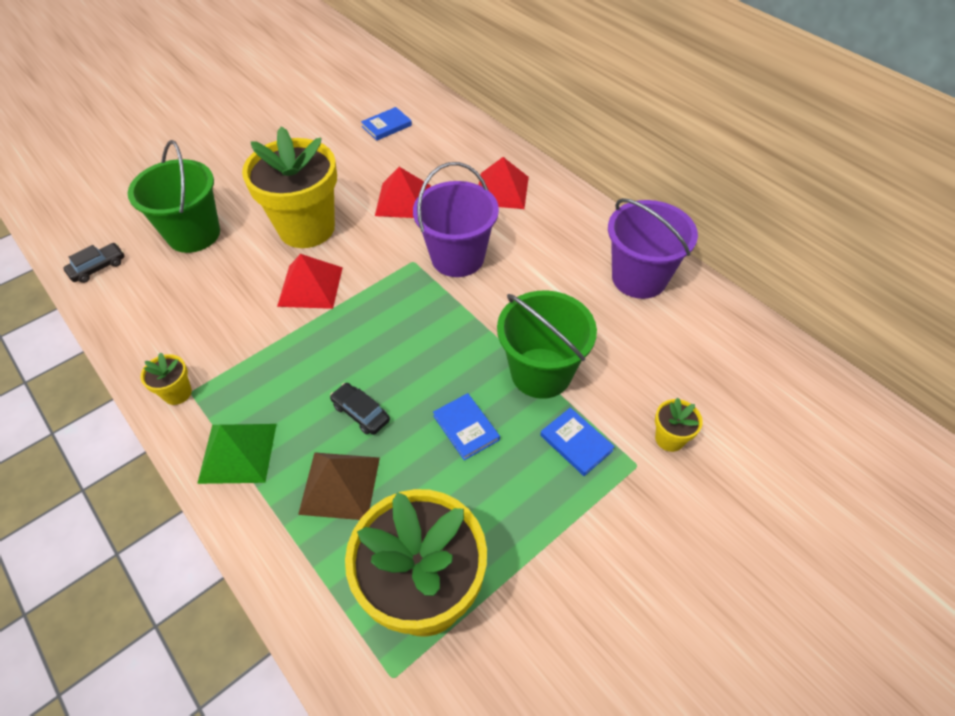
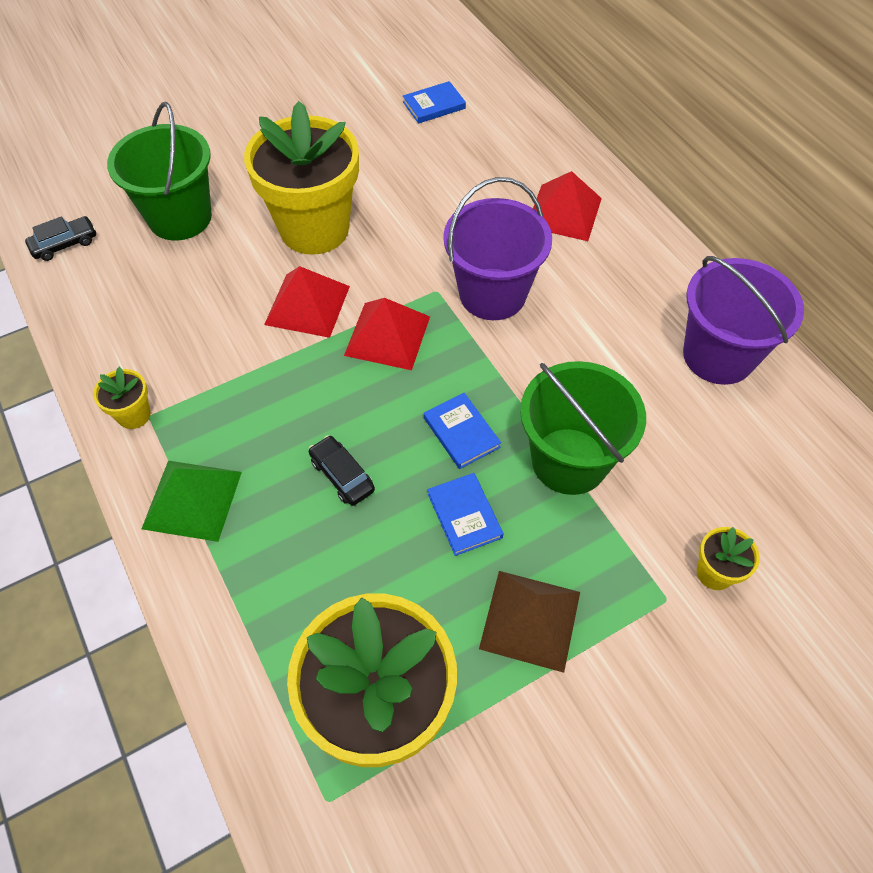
camera: 10 degrees right, 5 degrees up
(340, 485) = (303, 560): brown pyramid -> brown pyramid (530, 619)
(403, 200) = (437, 208): red pyramid -> red pyramid (387, 335)
(576, 443) = (596, 558): blue book -> blue book (461, 432)

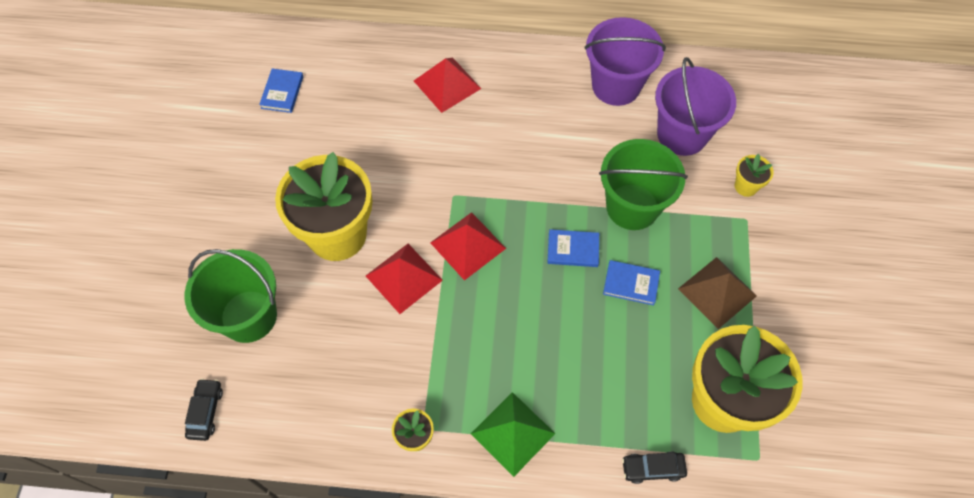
camera: 55 degrees left, 5 degrees up
(342, 475) = (556, 334): black car -> black car (652, 468)
(492, 294) = (481, 166): purple bucket -> purple bucket (682, 134)

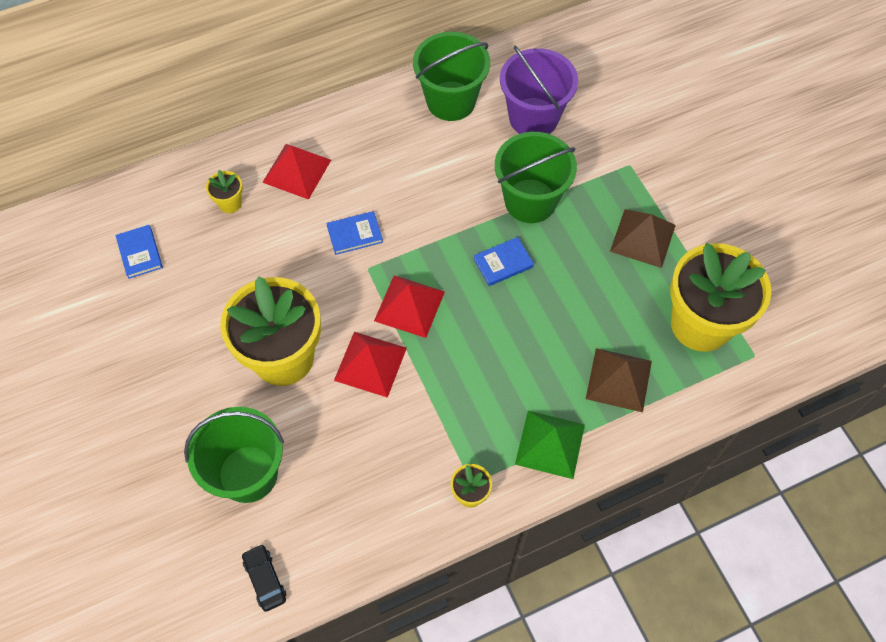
camera: 30 degrees left, 0 degrees up
(612, 410) = (618, 379): none -> brown pyramid
(616, 85) = (451, 101): purple bucket -> green bucket
(631, 284) = (569, 267): blue book -> blue book (355, 234)
(652, 468) = (679, 409): black car -> none
(746, 186) = (612, 137): yellow flower pot -> yellow flower pot (230, 203)

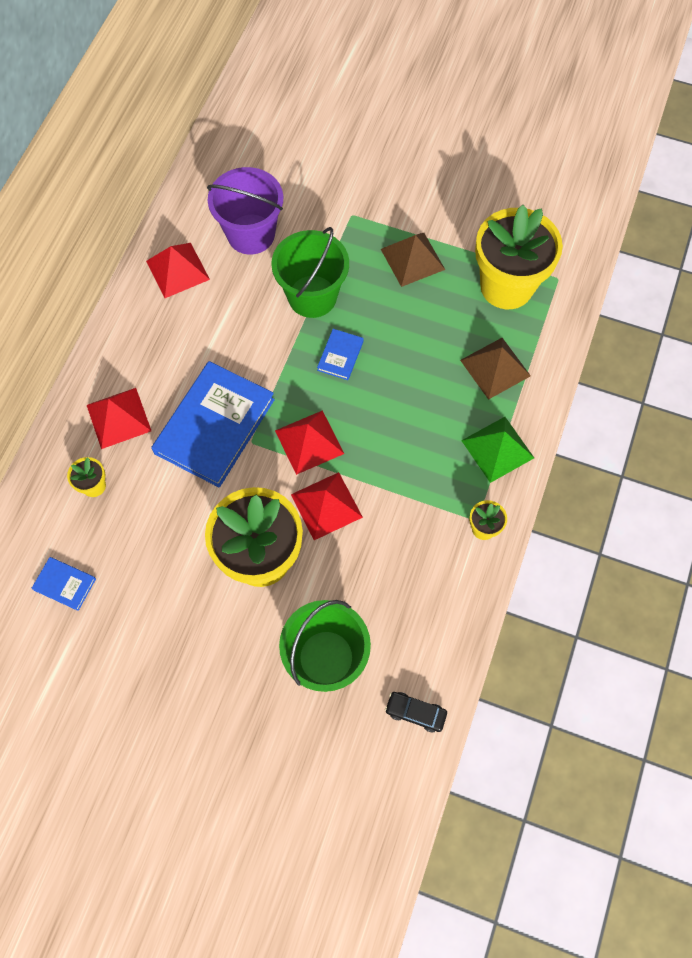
camera: 45 degrees left, 5 degrees up
(355, 234) = (215, 426): blue book -> blue book, size x2.25
(451, 101) = (178, 270): green bucket -> red pyramid

